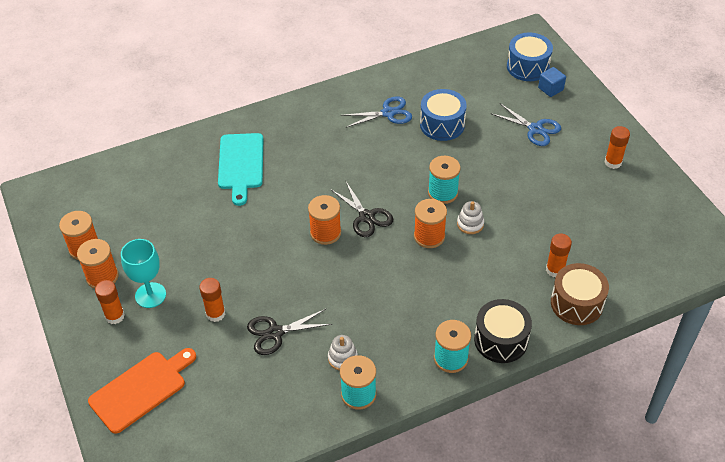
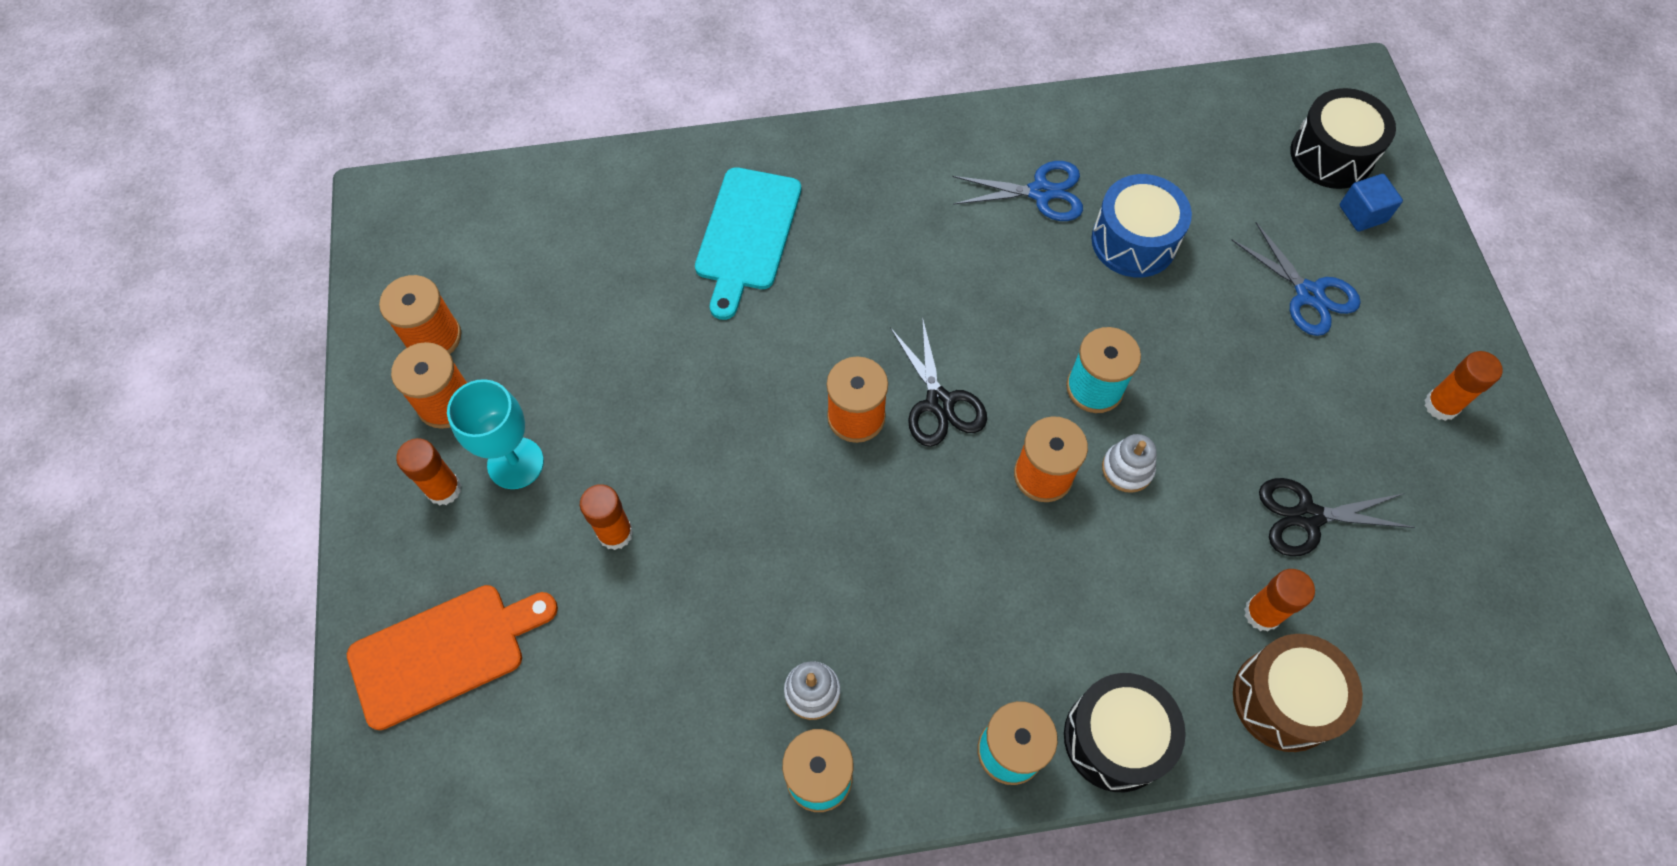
camera: 15 degrees right, 15 degrees up
(275, 333) = (708, 603): black scissors -> black scissors (1308, 516)
(528, 67) = (1331, 155): blue drum -> black drum

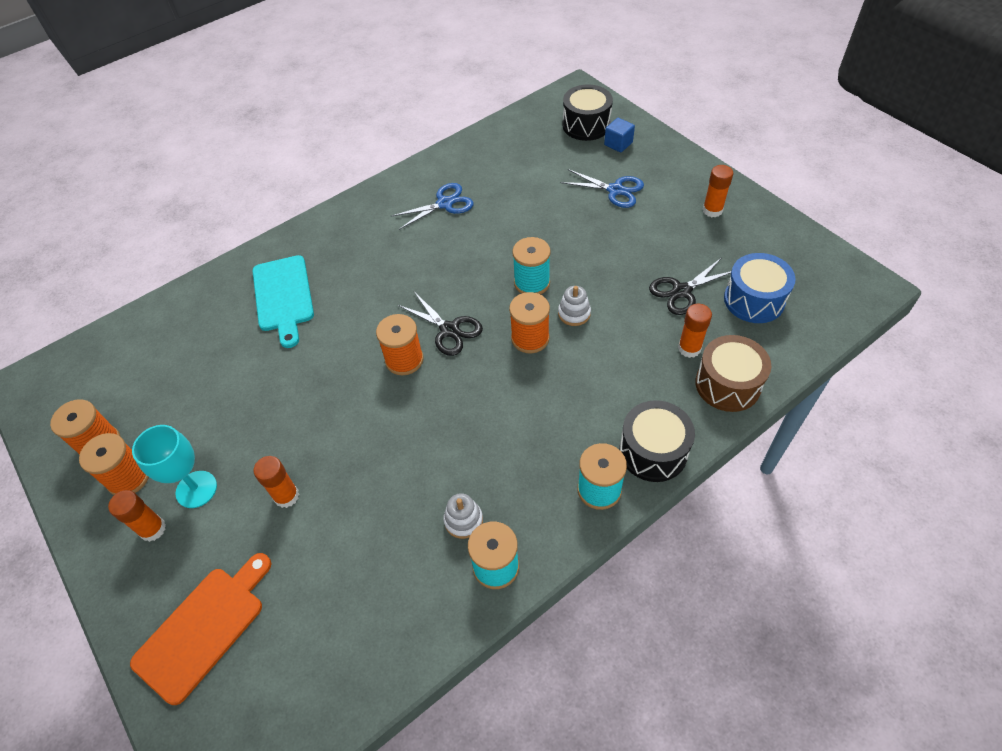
camera: 25 degrees left, 10 degrees down
(1134, 241) = (509, 205): blue drum -> blue drum (754, 300)

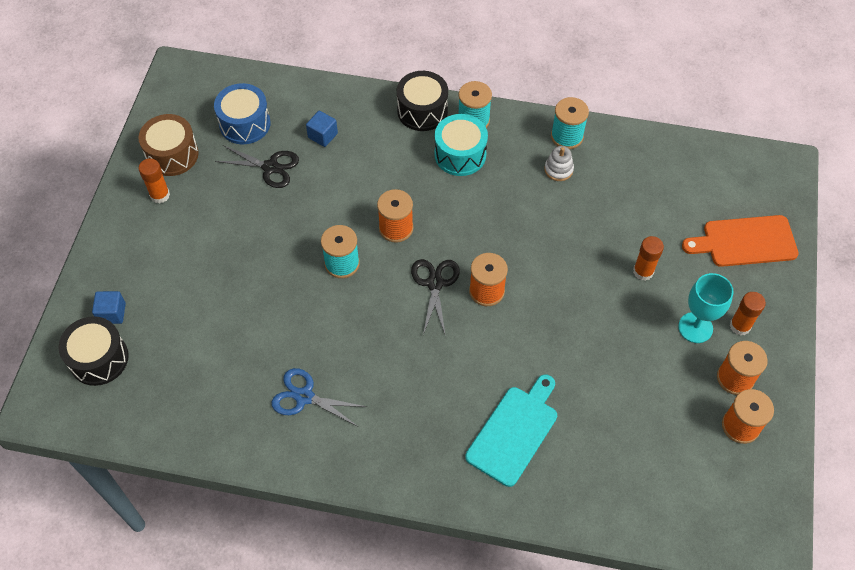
camera: 135 degrees left, 5 degrees up
(565, 444) = (460, 154): none -> turquoise drum
(574, 313) = (349, 217): white stacking toy -> none
(615, 190) = (183, 275): blue scissors -> none
(689, 348) = (323, 135): orange glue stick -> blue cube
(727, 384) = (336, 102): brown drum -> brown drum (172, 155)

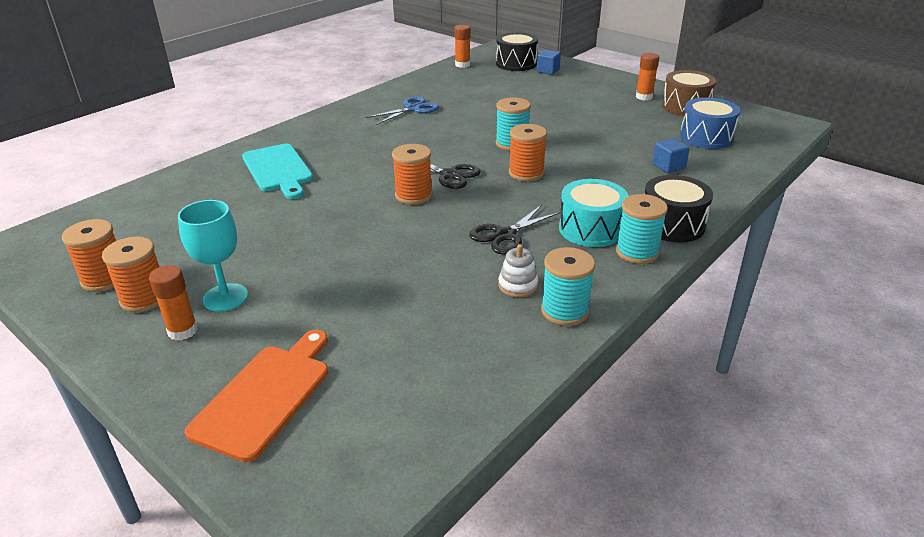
camera: 120 degrees right, 25 degrees down
(270, 167) = (644, 138): black scissors -> black scissors (505, 235)
(643, 271) = (327, 291): orange glue stick -> orange glue stick (462, 65)

